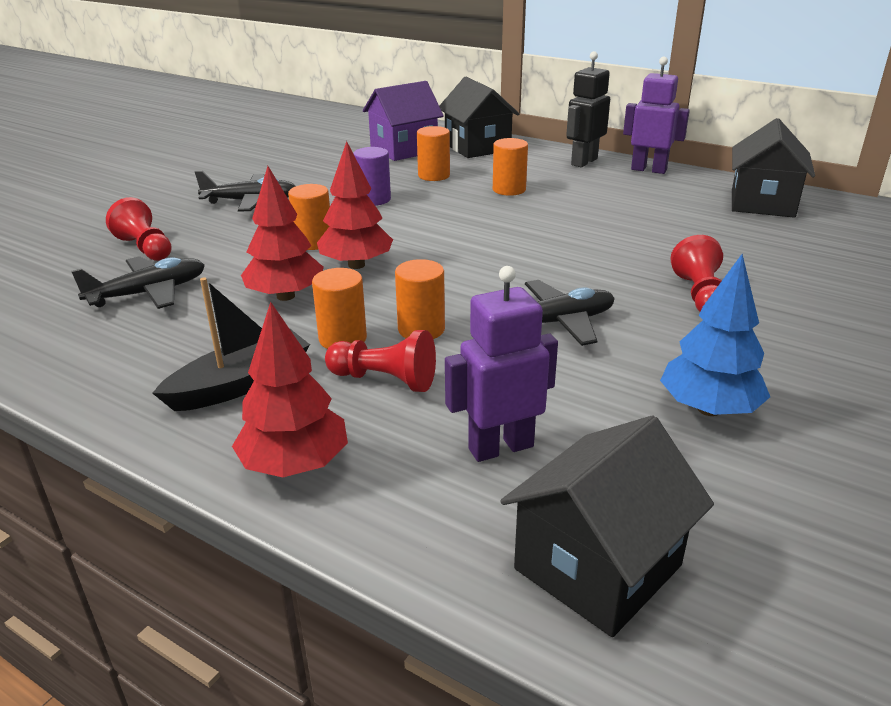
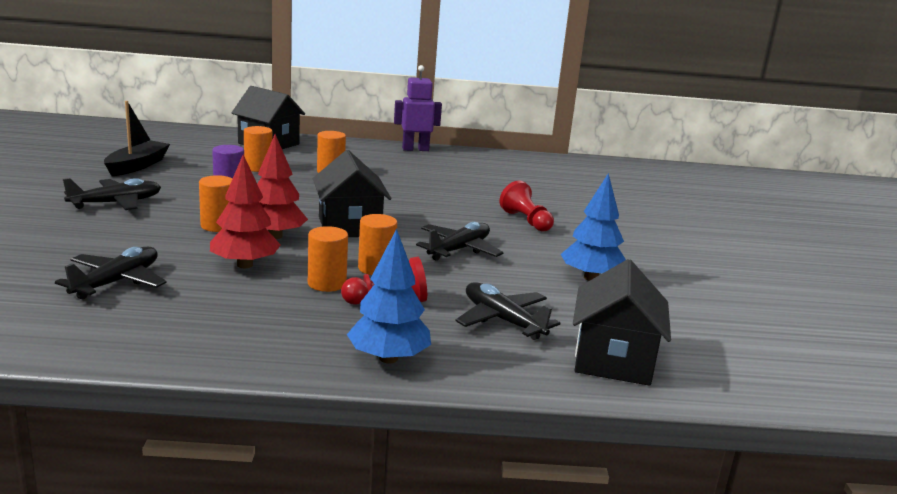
camera: 35 degrees left, 10 degrees down
(145, 248) = (61, 251): red pawn -> none
(241, 384) = (286, 324): black boat -> black boat (137, 166)
(295, 465) = (388, 358): red tree -> blue tree
(404, 149) = (207, 150): purple house -> none
(500, 447) = (502, 320): purple robot -> black plane
(583, 162) = (364, 148): black robot -> none
(762, 203) = (508, 163): black house -> black house (349, 226)

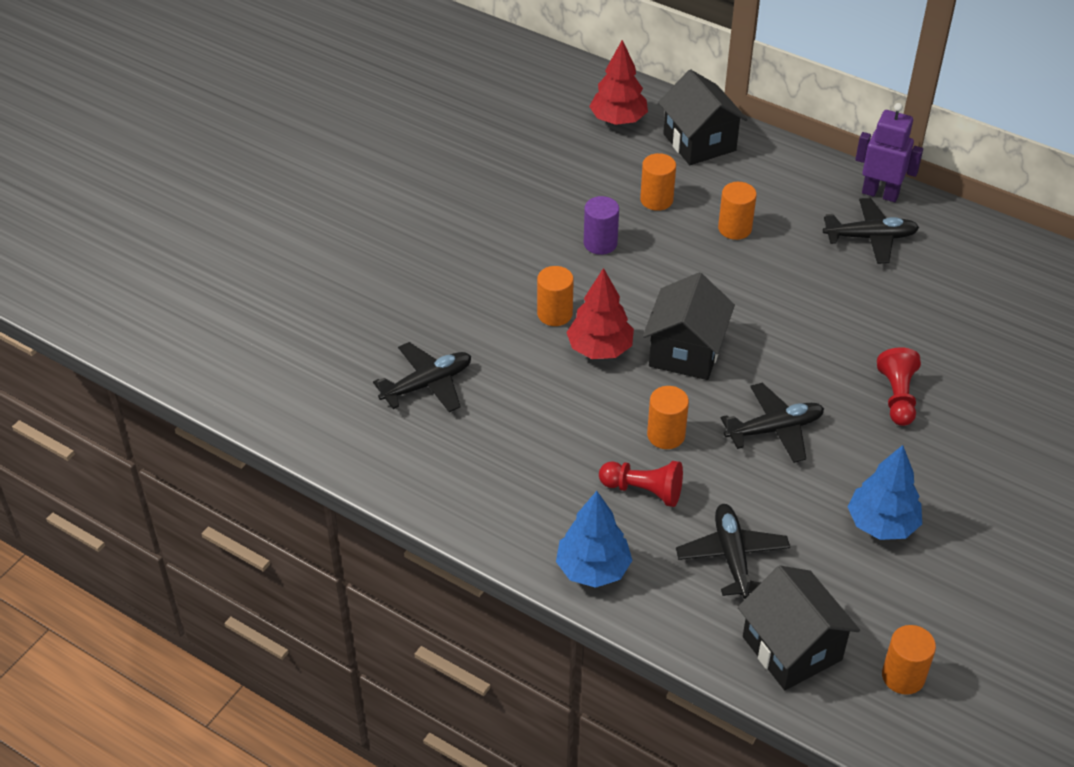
camera: 35 degrees right, 25 degrees up
(116, 203) = (479, 244): black plane -> black plane (870, 237)
(137, 166) = (529, 167): black boat -> none
(244, 265) = (546, 391): red tree -> red tree (618, 120)
(327, 283) = (604, 445): orange cylinder -> orange cylinder (903, 676)
(613, 360) = (792, 648): black house -> black house turned 75 degrees counterclockwise

